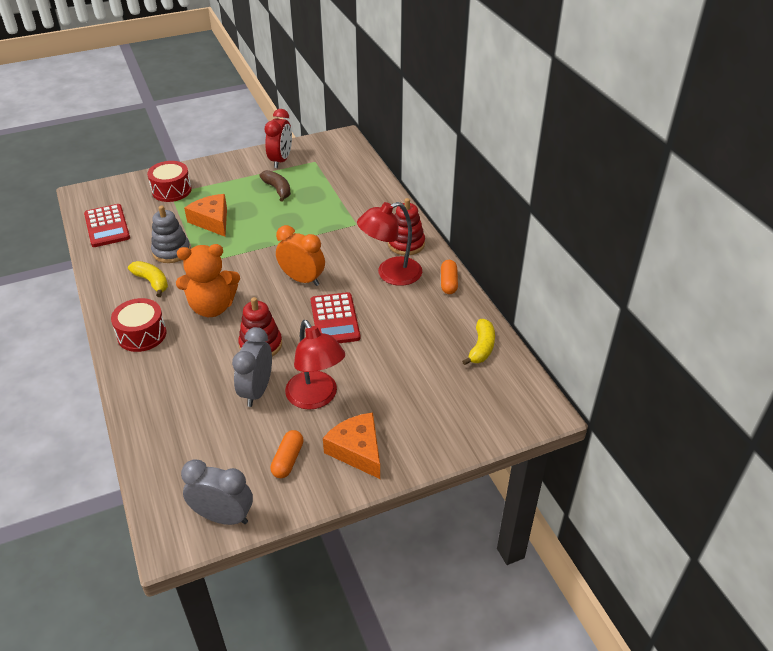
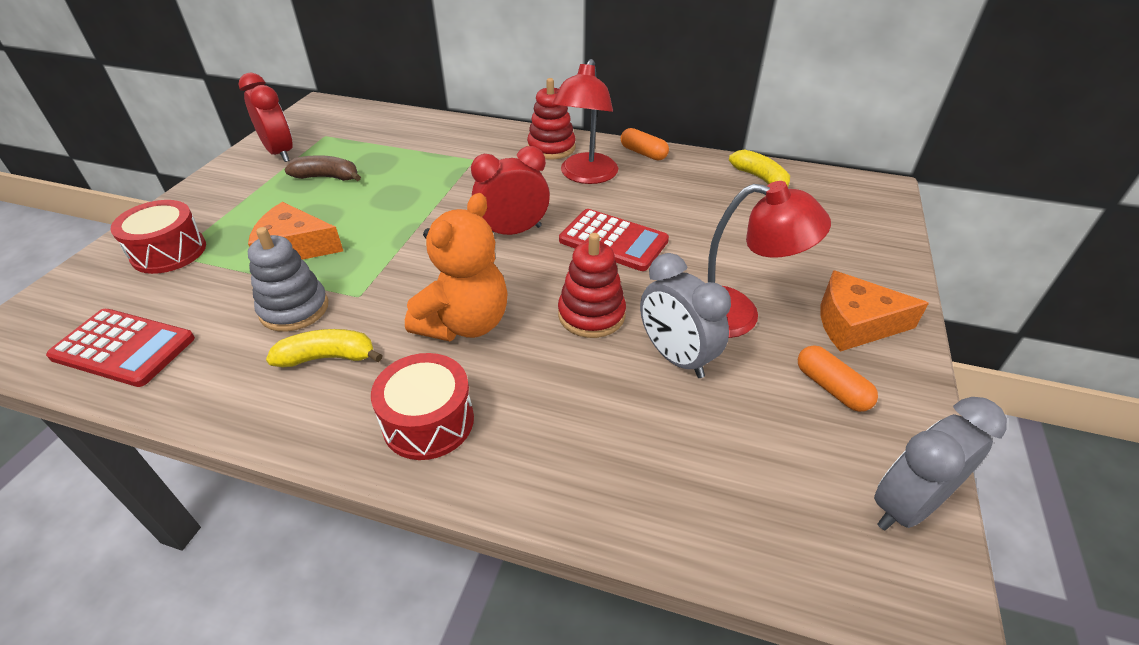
camera: 50 degrees left, 0 degrees up
(302, 279) = (513, 231): orange clock -> red clock

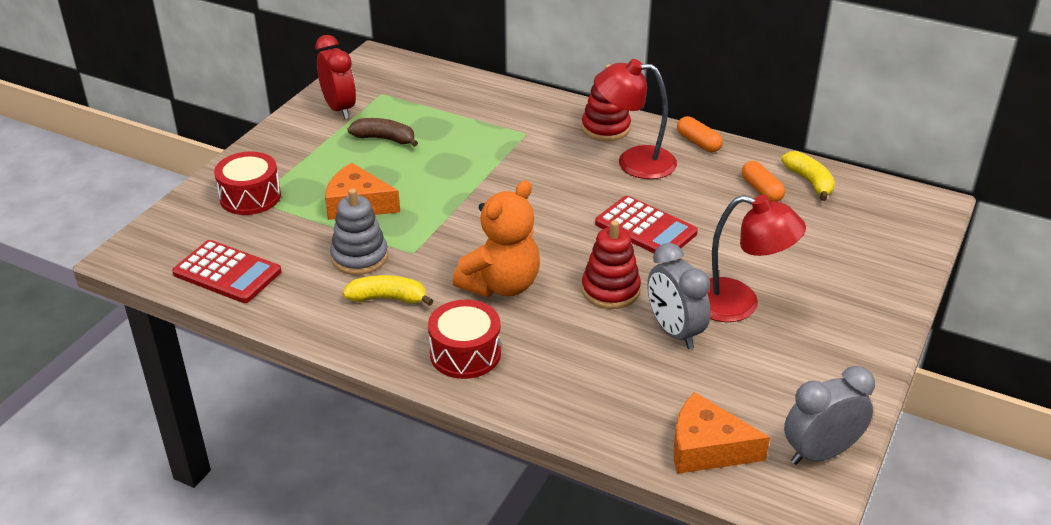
camera: 10 degrees right, 5 degrees down
(513, 231) = (554, 210): red clock -> none
(586, 176) = (634, 162): red lamp -> red lamp turned 75 degrees clockwise
(831, 388) = (798, 369): orange capsule -> orange capsule (761, 190)
(855, 323) = (842, 323): orange cheese -> orange cheese (707, 448)

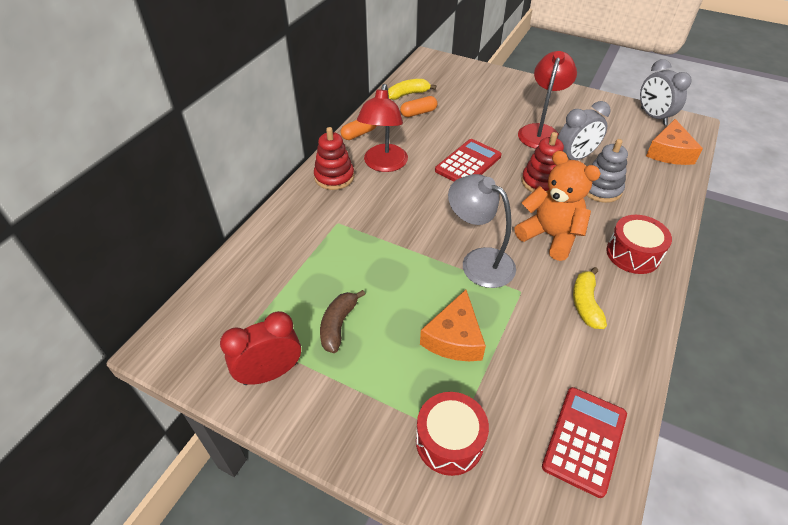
camera: 90 degrees left, 10 degrees up
(359, 257) = (535, 328): grey stacking toy -> grey stacking toy (601, 189)
(460, 226) = (478, 261): none -> grey lamp

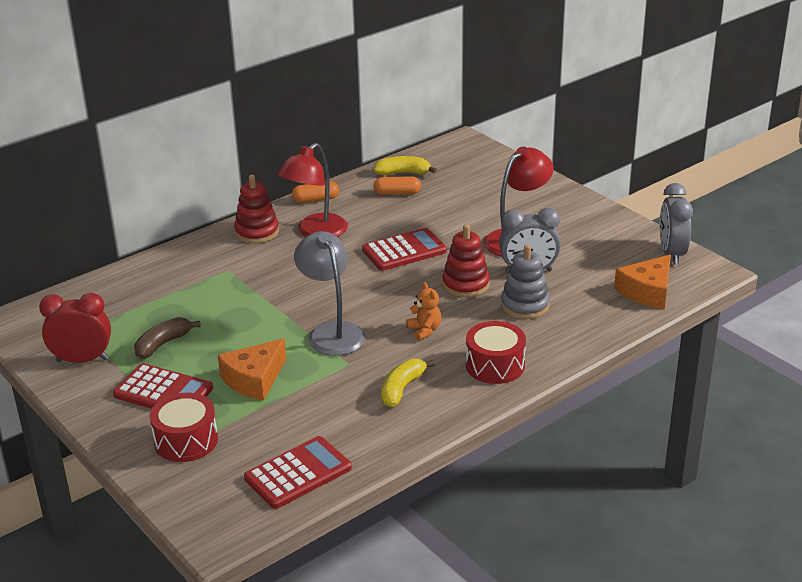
camera: 25 degrees right, 15 degrees down
(381, 385) = (163, 392): none -> red calculator
(550, 236) = (424, 330): orange teddy bear -> orange teddy bear, size x0.50

